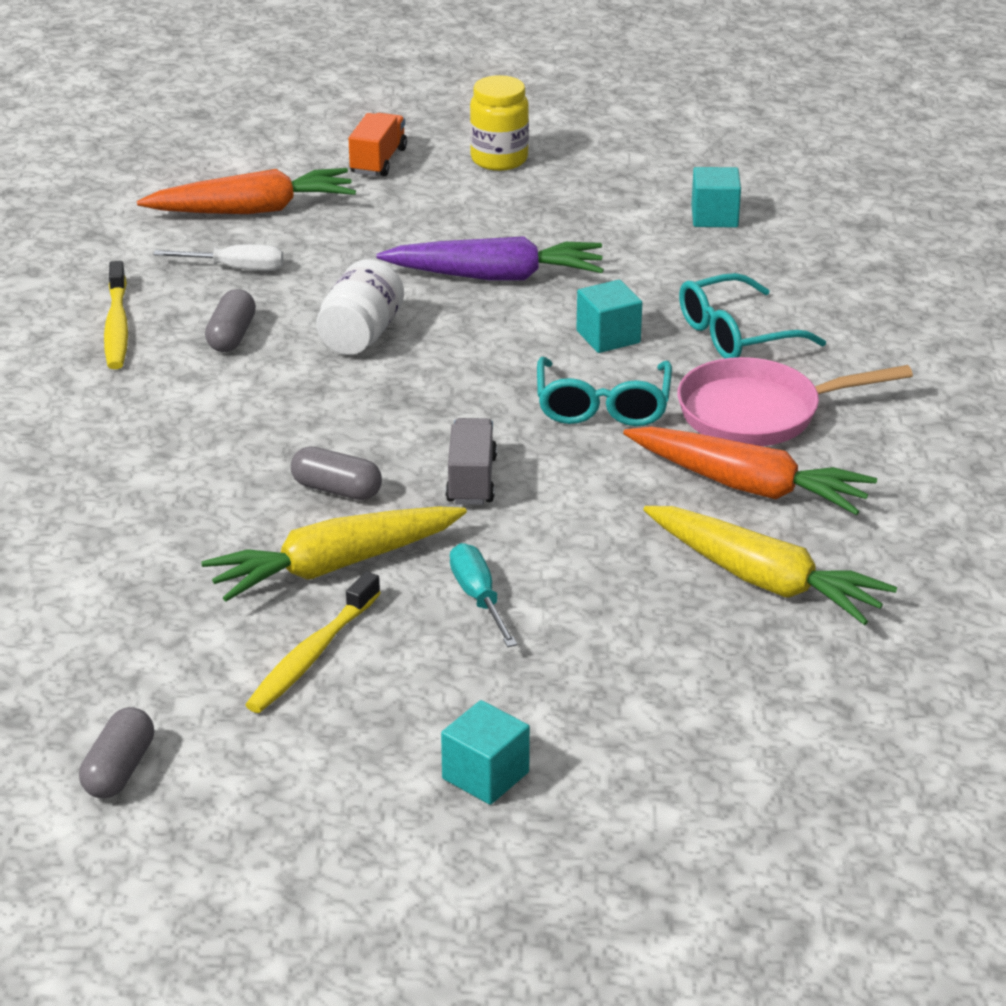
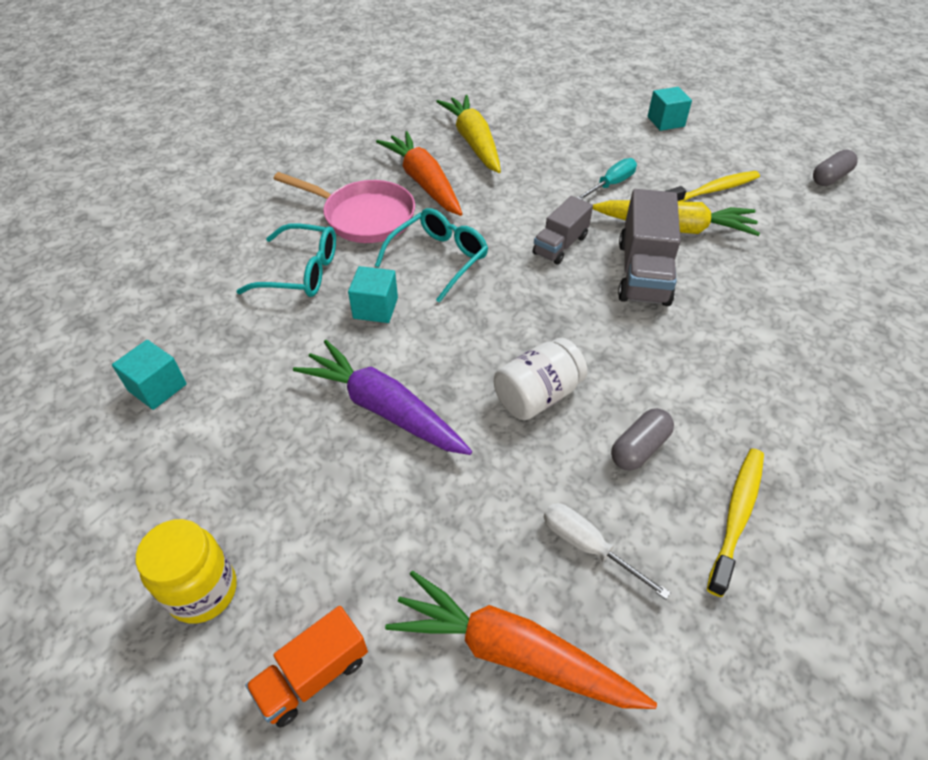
camera: 145 degrees left, 15 degrees up
(336, 489) = (643, 272): grey capsule -> grey truck
(478, 598) = (611, 184): turquoise screwdriver -> turquoise screwdriver turned 150 degrees counterclockwise

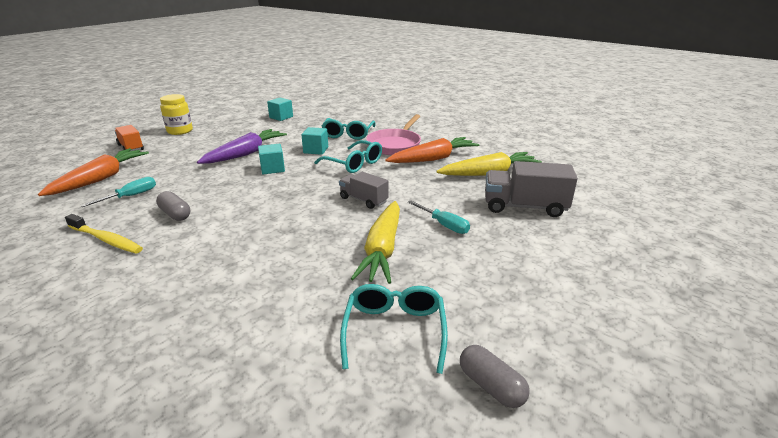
camera: 90 degrees right, 20 degrees down
(537, 396) = (231, 188): white jar -> none
(587, 546) = (131, 196): white screwdriver -> turquoise screwdriver
(643, 272) = (327, 229): grey truck -> grey truck (524, 207)
(665, 122) = (571, 265): turquoise cube -> turquoise cube (272, 169)
(712, 190) = (443, 279): yellow toothbrush -> none
(796, 220) = (394, 331): none -> turquoise glasses

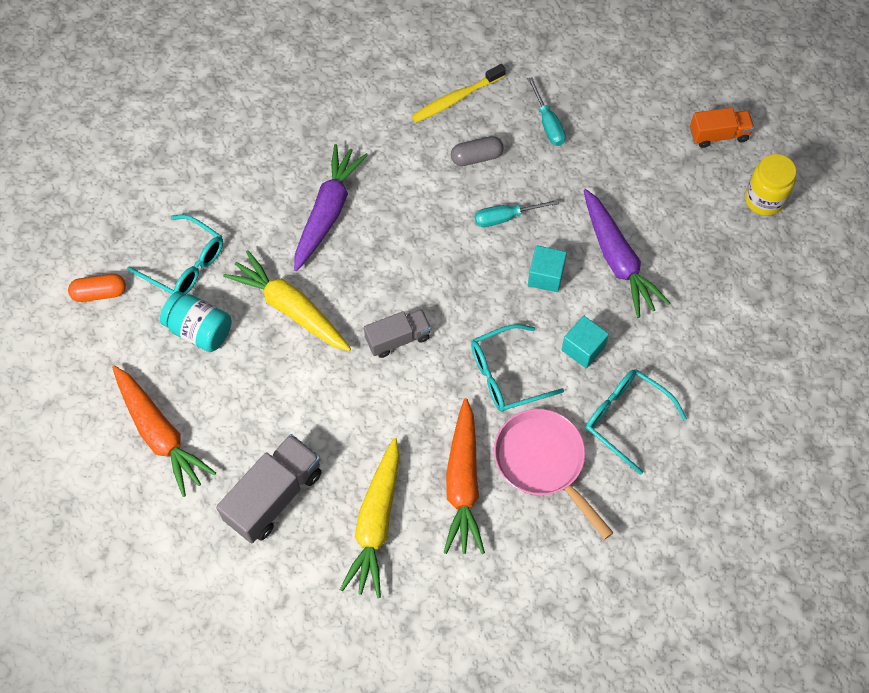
camera: 120 degrees right, 35 degrees up
(101, 179) = (618, 99): orange carrot -> orange carrot (160, 434)
(270, 264) = (328, 212): none -> purple carrot
(281, 117) = (767, 353): turquoise cube -> none
(444, 225) = (295, 387): turquoise screwdriver -> turquoise screwdriver (505, 217)
(451, 289) = (199, 330): none -> turquoise jar
(491, 386) = (99, 293): grey capsule -> orange capsule

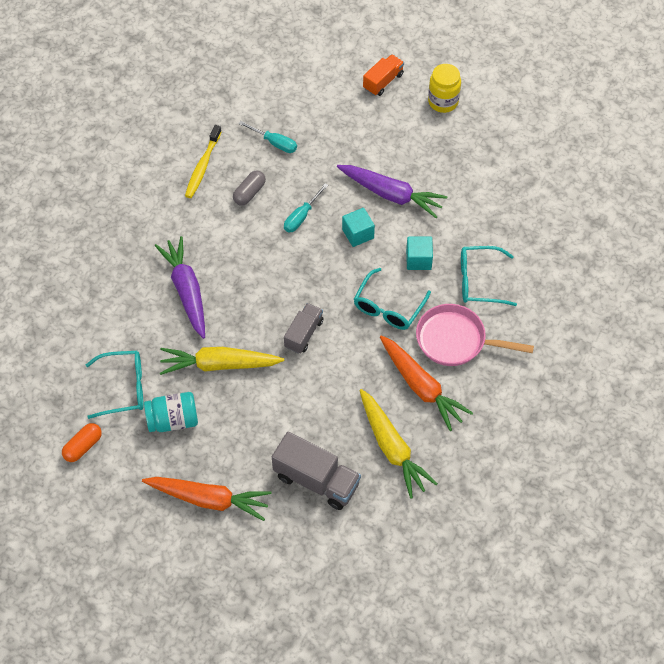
camera: 40 degrees left, 5 degrees down
(274, 496) = (316, 480): grey truck -> grey truck turned 120 degrees clockwise

